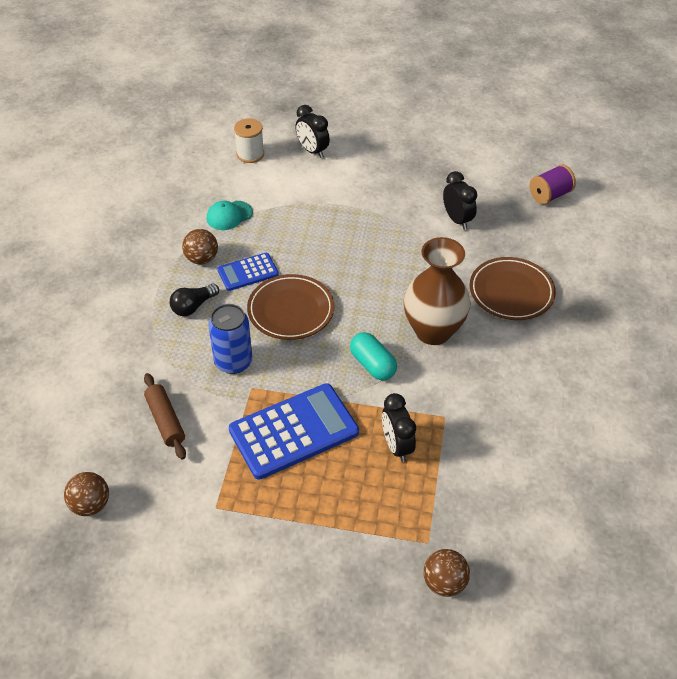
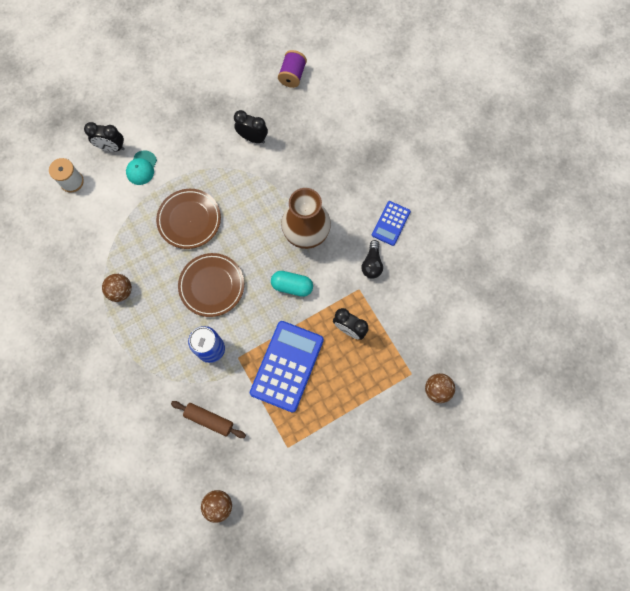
camera: 40 degrees left, 25 degrees up
(193, 306) = (150, 330): black light bulb -> black light bulb (372, 264)
(229, 215) = (106, 243): turquoise cap -> turquoise cap (141, 168)
(248, 272) = (160, 278): blue calculator -> blue calculator (391, 223)
(511, 292) = (327, 171): brown plate -> brown plate (189, 220)

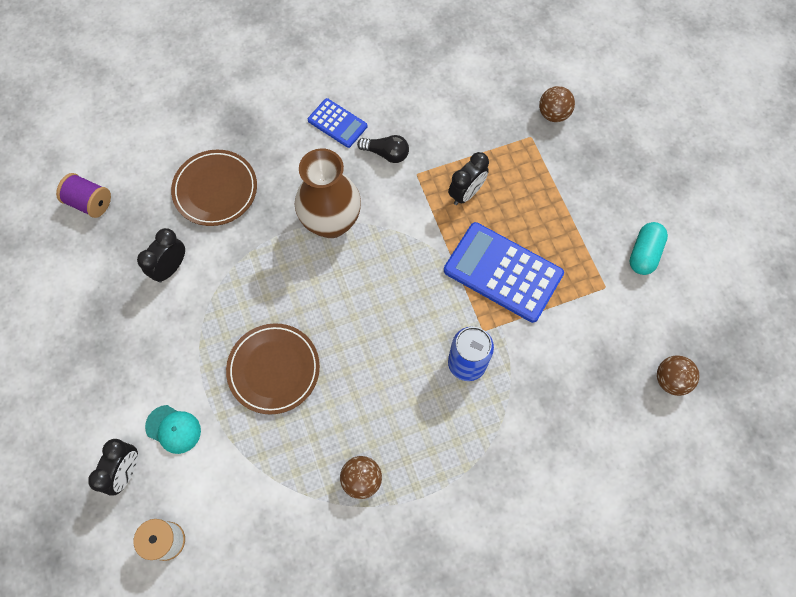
camera: 80 degrees left, 5 degrees down
(209, 420) = (561, 378): brown rolling pin -> none
(212, 286) = (378, 351): brown plate -> brown plate (215, 190)
(292, 286) = (398, 250): turquoise capsule -> turquoise capsule (644, 253)

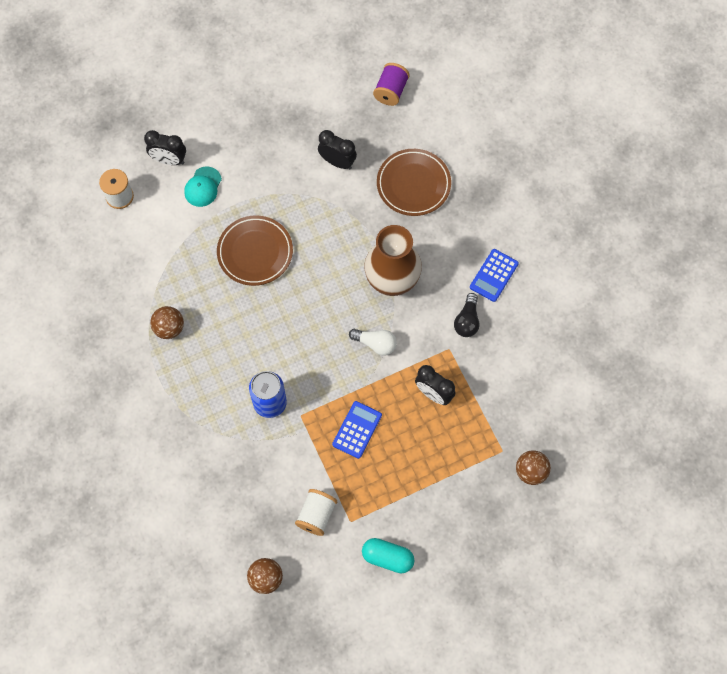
camera: 85 degrees right, 0 degrees up
(404, 245) = (375, 344): none -> white light bulb
(503, 272) = (357, 430): blue calculator -> blue calculator, size x0.55
(599, 321) = (316, 515): none -> white spool

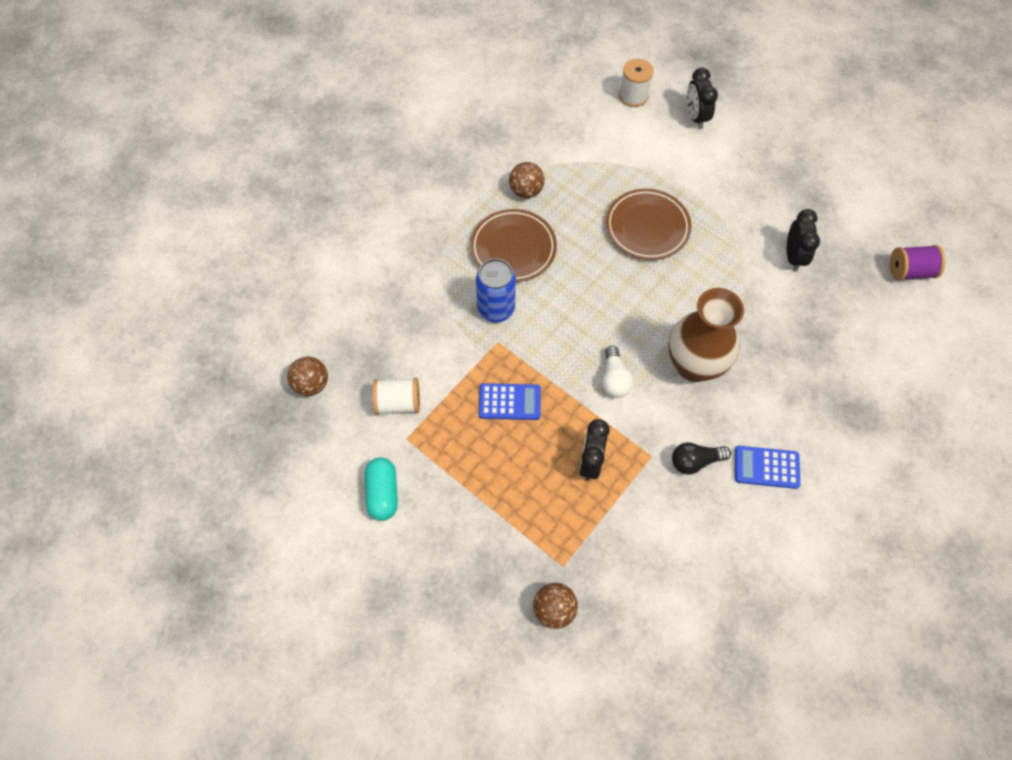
camera: 65 degrees right, 5 degrees down
(203, 187) = (687, 155): turquoise cap -> none
(413, 184) = (818, 339): brown plate -> brown plate (513, 248)

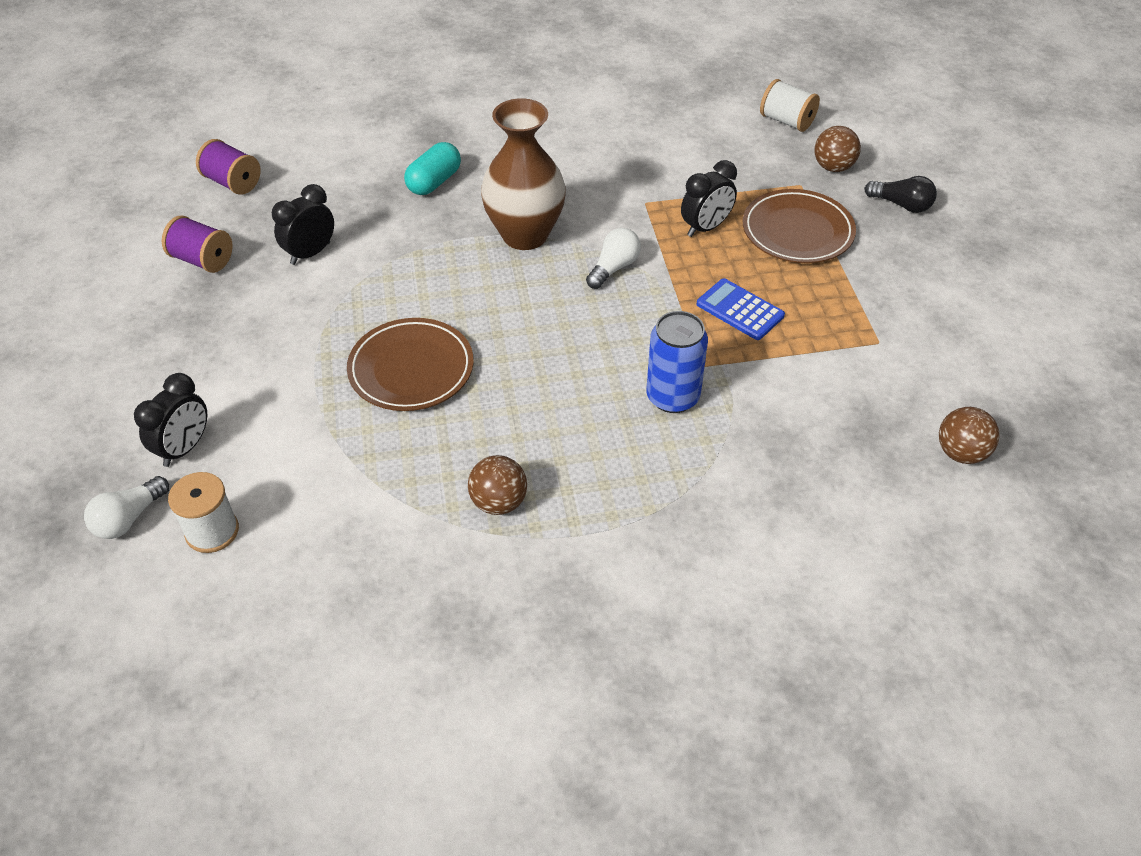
camera: 140 degrees left, 15 degrees down
(383, 493) = (937, 314): turquoise capsule -> turquoise capsule (434, 182)
(398, 403) = (865, 376): white spool -> white spool (787, 121)
(513, 248) = (587, 446): brown plate -> brown plate (797, 231)
(674, 77) = (129, 518): none -> white light bulb
(695, 461) = (610, 180): black light bulb -> black light bulb (901, 205)
(766, 467) = (556, 146): blue calculator -> none
(840, 209) = (202, 260): none -> purple spool

